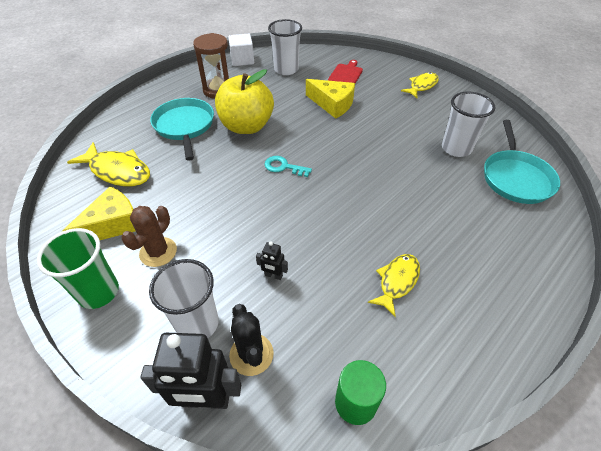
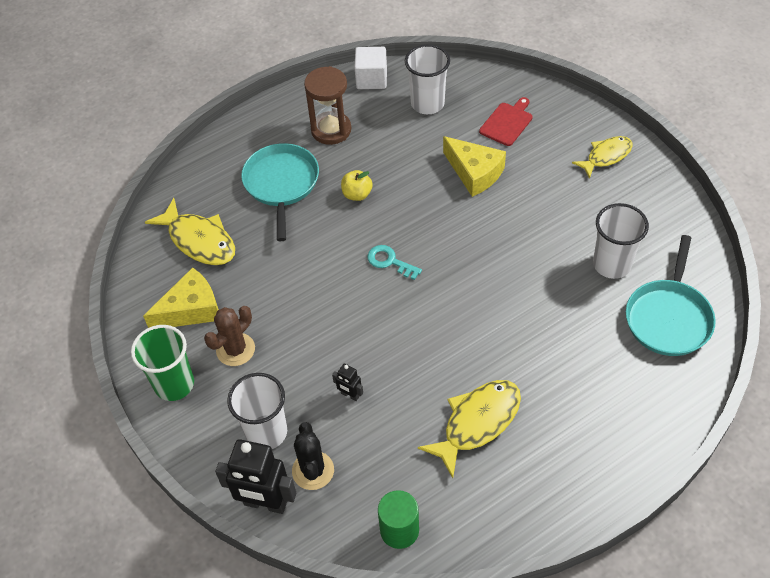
camera: 15 degrees right, 5 degrees up
(246, 126) = (357, 194): yellow apple -> yellow apple, size x0.44
(397, 281) = (477, 423): yellow fish -> yellow fish, size x1.51

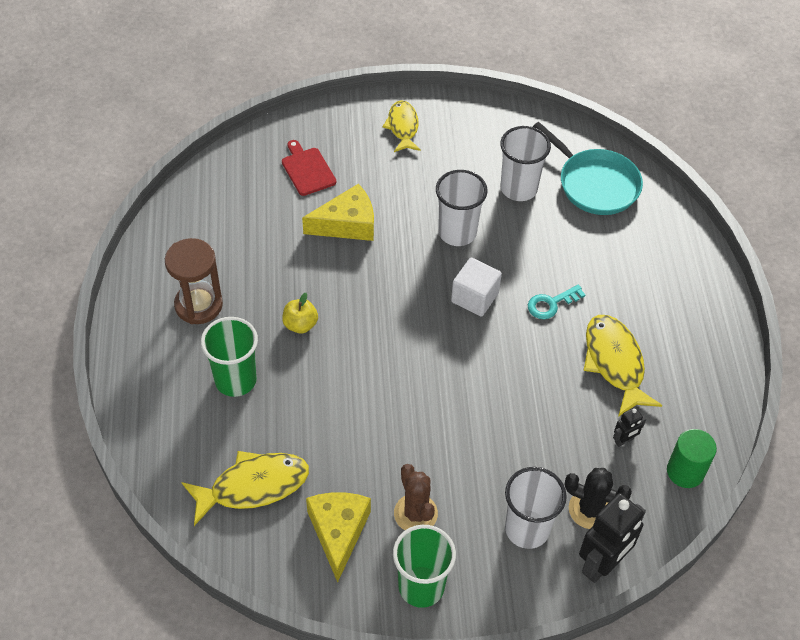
camera: 65 degrees left, 0 degrees up
(281, 184) = (235, 380): turquoise pan -> green cup
(350, 395) = (528, 442): black robot -> black robot (624, 440)
(371, 79) = (159, 239): white cube -> white cube (474, 297)
(390, 261) = (401, 339): turquoise key -> turquoise key (551, 304)
(427, 104) = (232, 213): white cup -> white cup (457, 232)

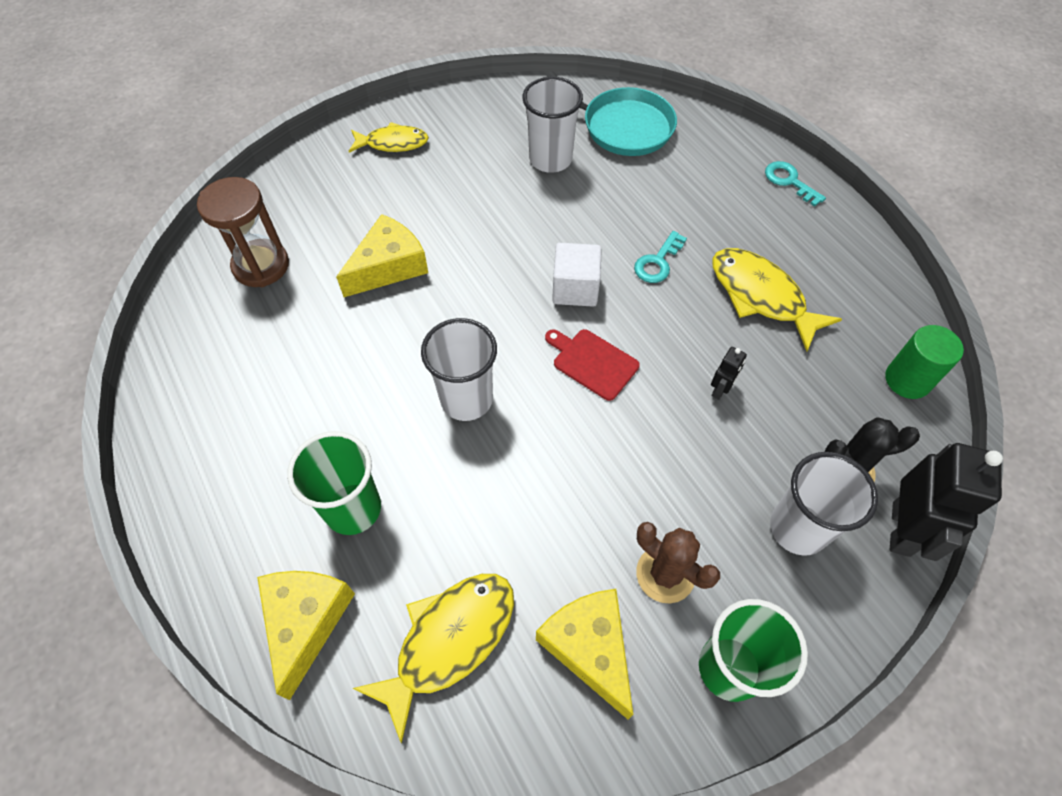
camera: 25 degrees left, 5 degrees up
(172, 434) = (306, 621): none -> yellow cheese
(198, 305) = (257, 434): brown hourglass -> brown hourglass (261, 266)
(300, 325) = (397, 403): yellow apple -> none
(307, 170) = (310, 225): red cutting board -> red cutting board (592, 362)
(403, 127) = (393, 143): yellow fish -> yellow fish turned 120 degrees clockwise
(457, 232) = (515, 228): white cup -> white cup (466, 399)
(624, 440) = (826, 375): black robot -> black robot (720, 390)
(704, 284) = (789, 181): none -> turquoise key

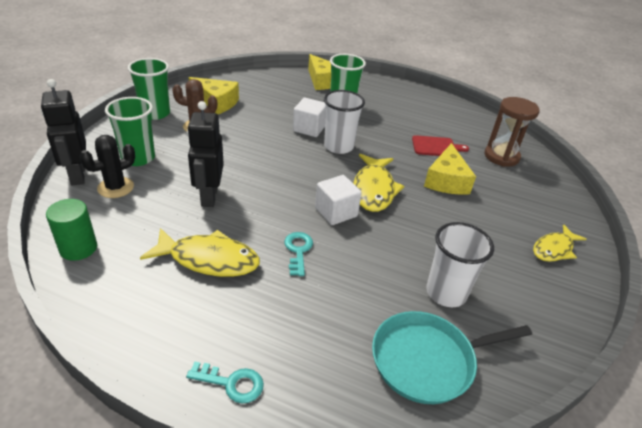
camera: 140 degrees right, 20 degrees down
(449, 641) = (270, 90): yellow fish -> yellow fish (374, 189)
(474, 467) = (309, 128): none -> white cube
(592, 362) = (292, 182): red cutting board -> red cutting board (436, 147)
(720, 390) = (209, 196): black robot -> black robot, size x2.13
(798, 528) = (138, 158): white cup -> green cup

